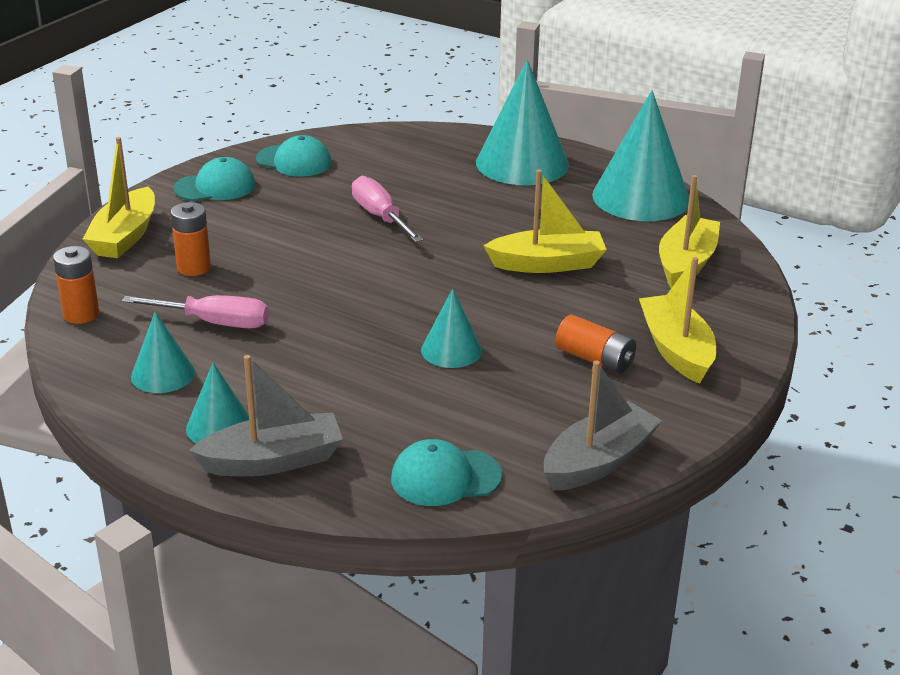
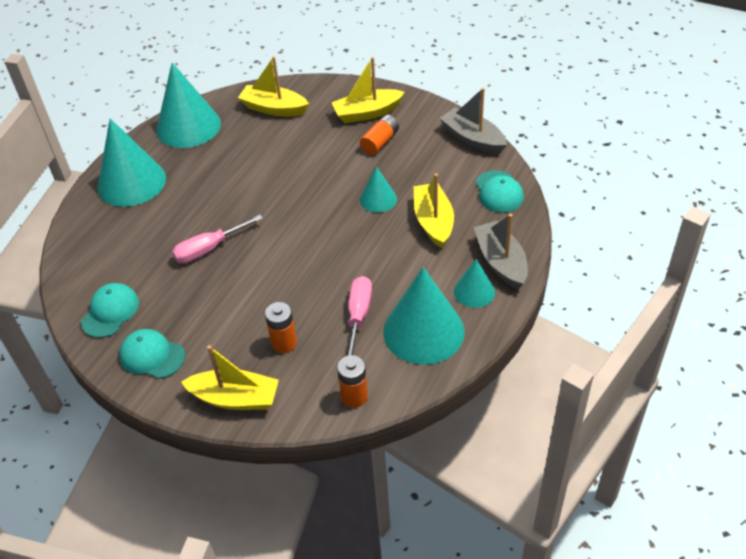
camera: 90 degrees left, 15 degrees up
(163, 374) = (423, 331): turquoise cone -> turquoise cone, size x1.91
(215, 187) = (152, 356): turquoise cap -> turquoise cap turned 45 degrees counterclockwise
(547, 264) = (275, 164): yellow boat -> yellow boat (433, 222)

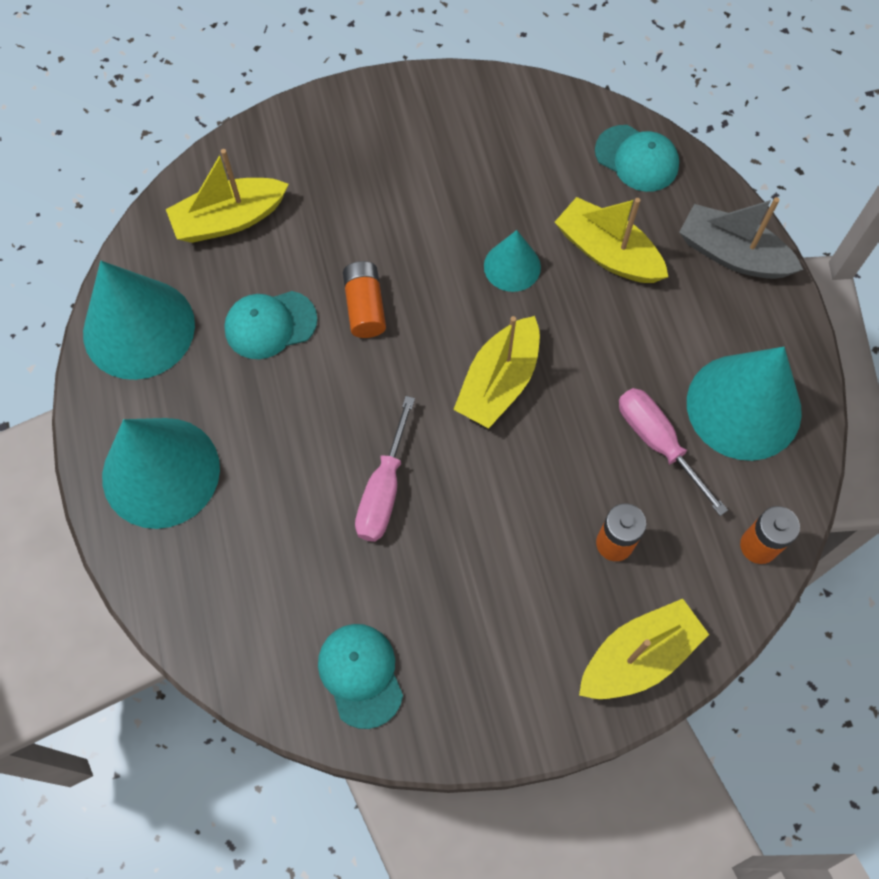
camera: 45 degrees left, 20 degrees up
(152, 356) = (482, 687): turquoise cap -> turquoise cap (270, 325)
(367, 113) = (362, 145): yellow boat -> yellow boat (498, 382)
(380, 142) = (426, 180): orange battery -> orange battery (365, 307)
(473, 139) = (532, 101): grey boat -> none
(474, 291) = (743, 314): turquoise cone -> none

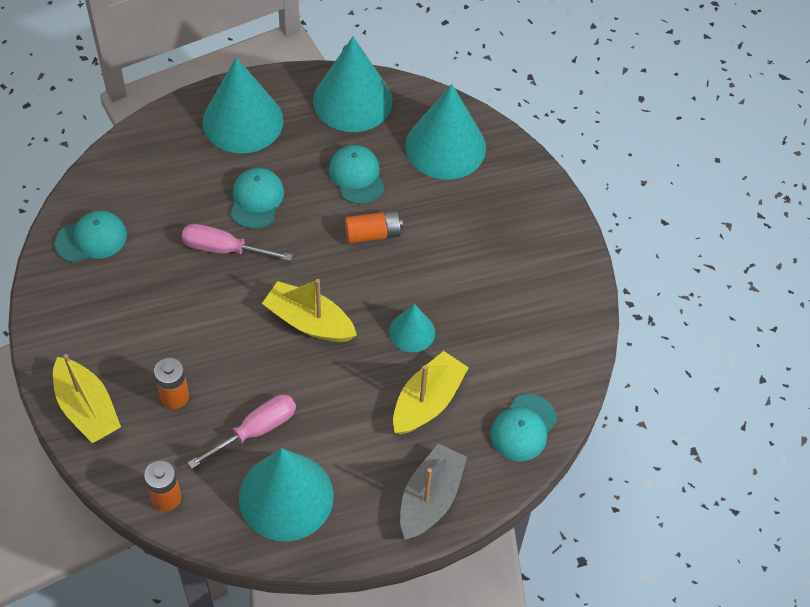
camera: 85 degrees right, 10 degrees down
(229, 219) = (445, 146): yellow boat -> turquoise cone
(302, 450) = (256, 199): none -> turquoise cap

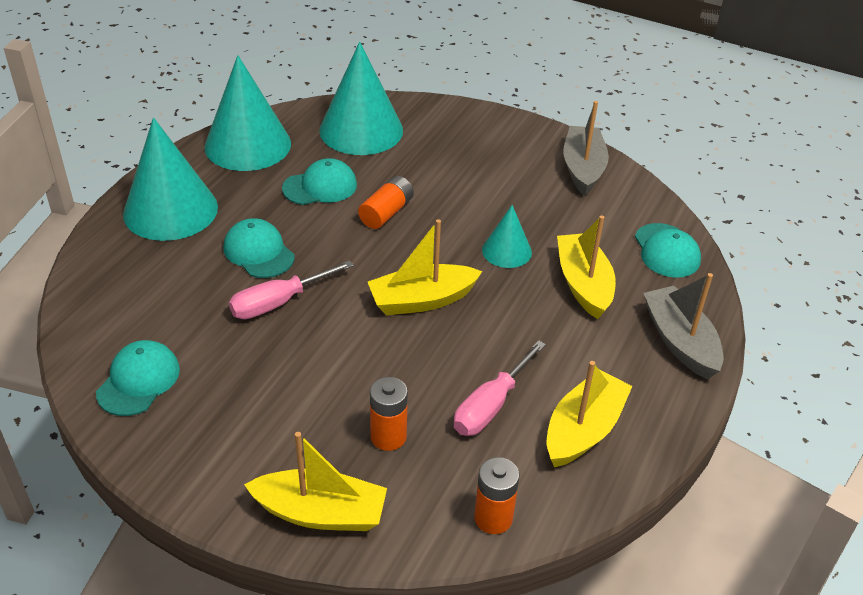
camera: 45 degrees left, 15 degrees down
(255, 430) = (491, 405): pink screwdriver -> pink screwdriver turned 150 degrees counterclockwise
(286, 496) = (583, 430): turquoise cone -> yellow boat
(356, 176) = (320, 187): turquoise cap -> turquoise cap turned 135 degrees clockwise
(562, 310) = (583, 168): none -> grey boat

